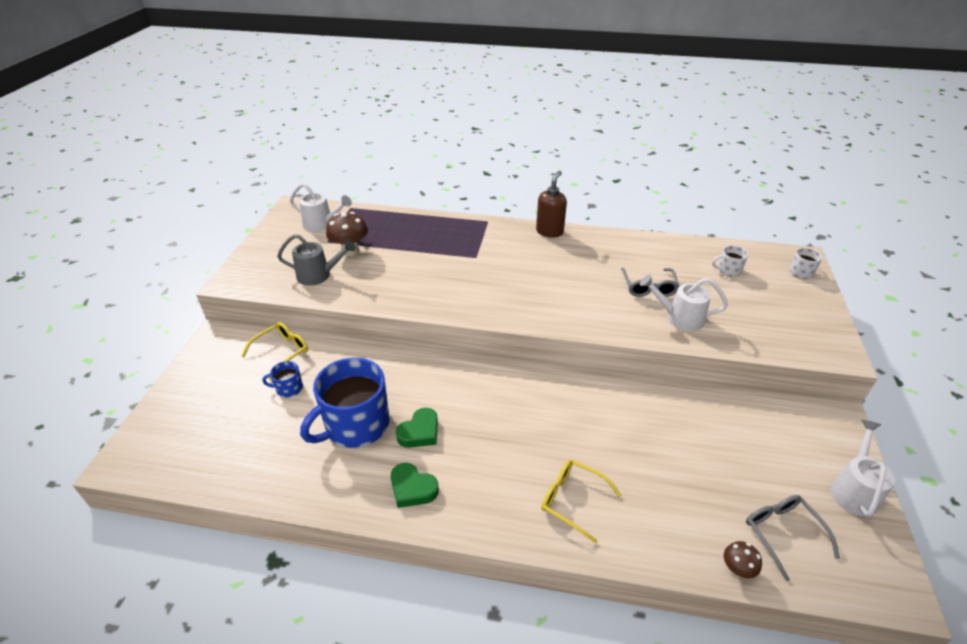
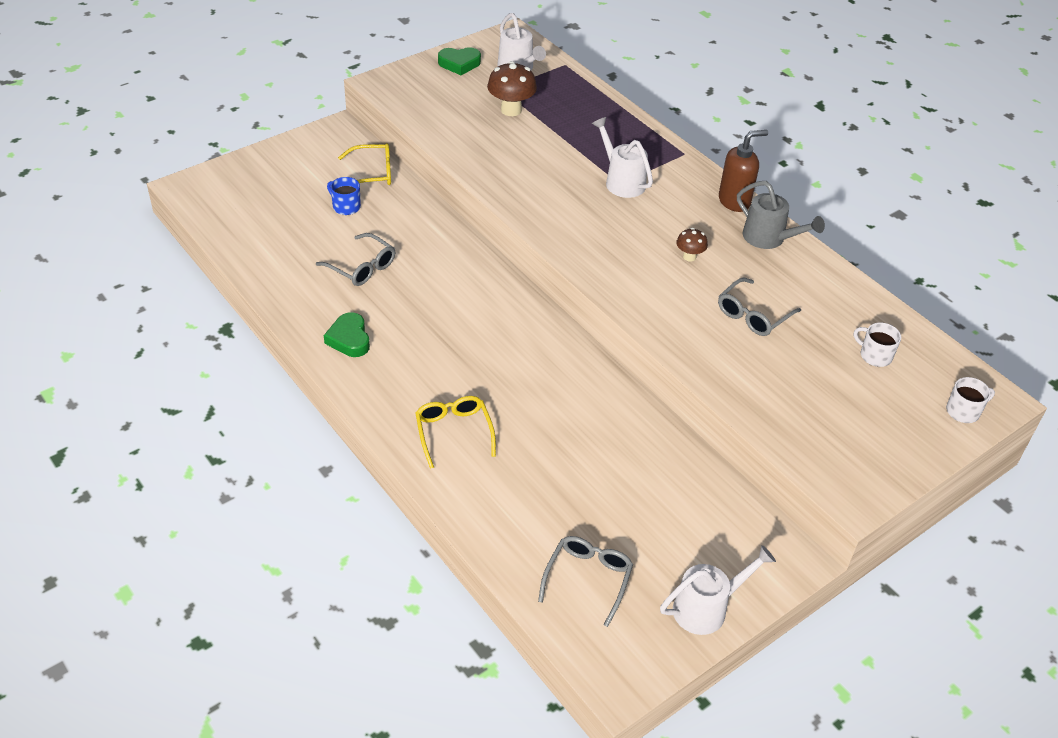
camera: 40 degrees right, 5 degrees up
(319, 275) = (456, 118): grey watering can -> grey watering can (769, 239)
(355, 425) = (362, 267): blue mug -> grey glasses
(420, 432) = (403, 305): green heart -> green heart (459, 64)
(679, 318) = (737, 359): white watering can -> white watering can (621, 181)
(736, 570) = (512, 566): brown mushroom -> brown mushroom (689, 257)

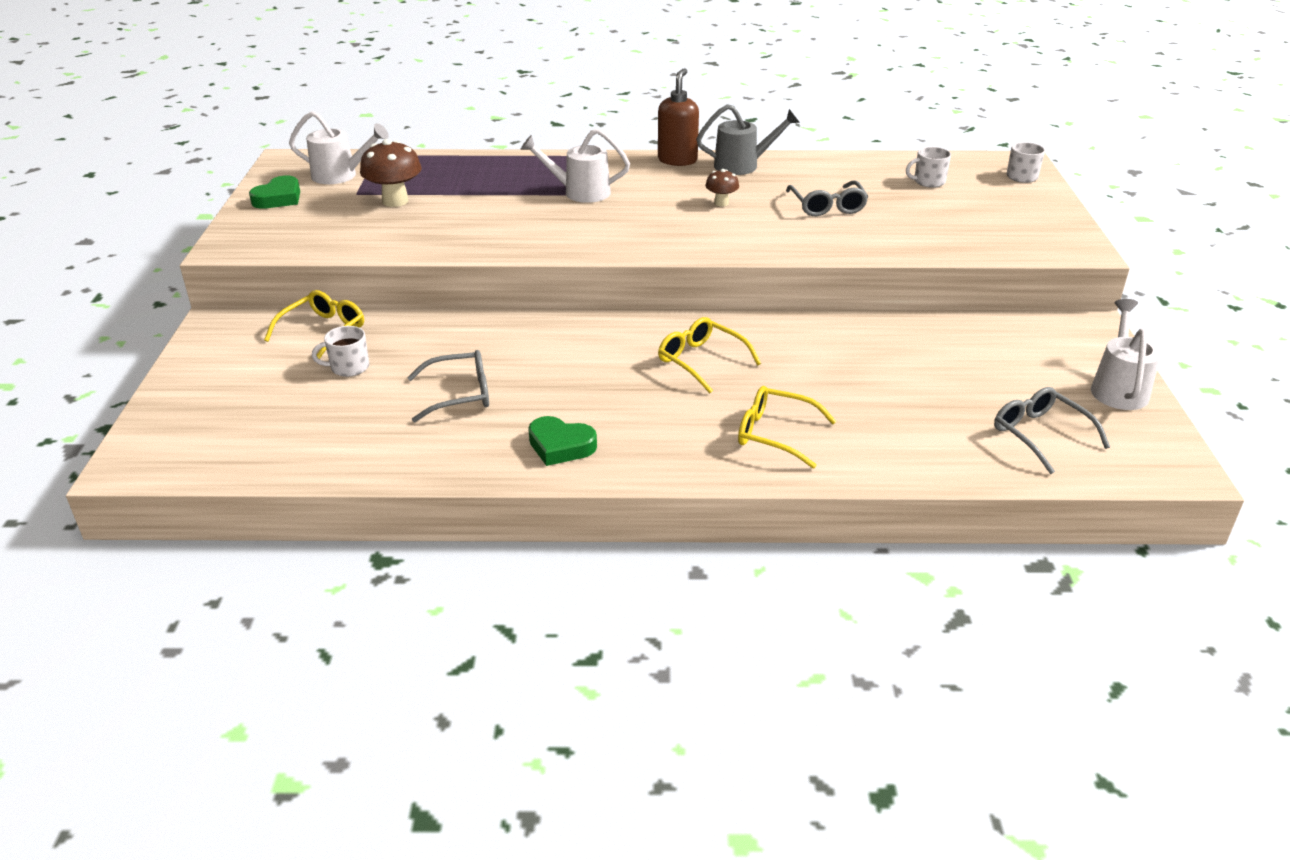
camera: 50 degrees left, 10 degrees down
(346, 206) = (348, 367): blue mug -> white mug
(507, 355) = (701, 361): none -> yellow glasses

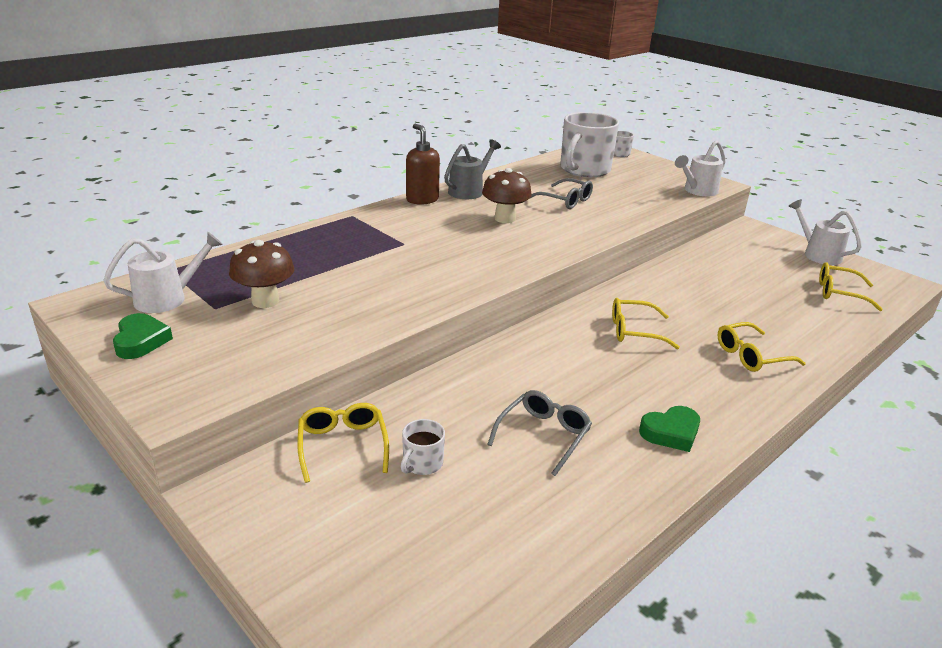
camera: 45 degrees left, 5 degrees down
(579, 192) = (400, 243): white watering can -> white watering can (697, 191)
(721, 203) = (505, 218): brown mushroom -> brown mushroom, size x1.78
(928, 182) = (584, 170): white mug -> white mug, size x2.28
(1040, 435) = (839, 293): grey glasses -> yellow glasses

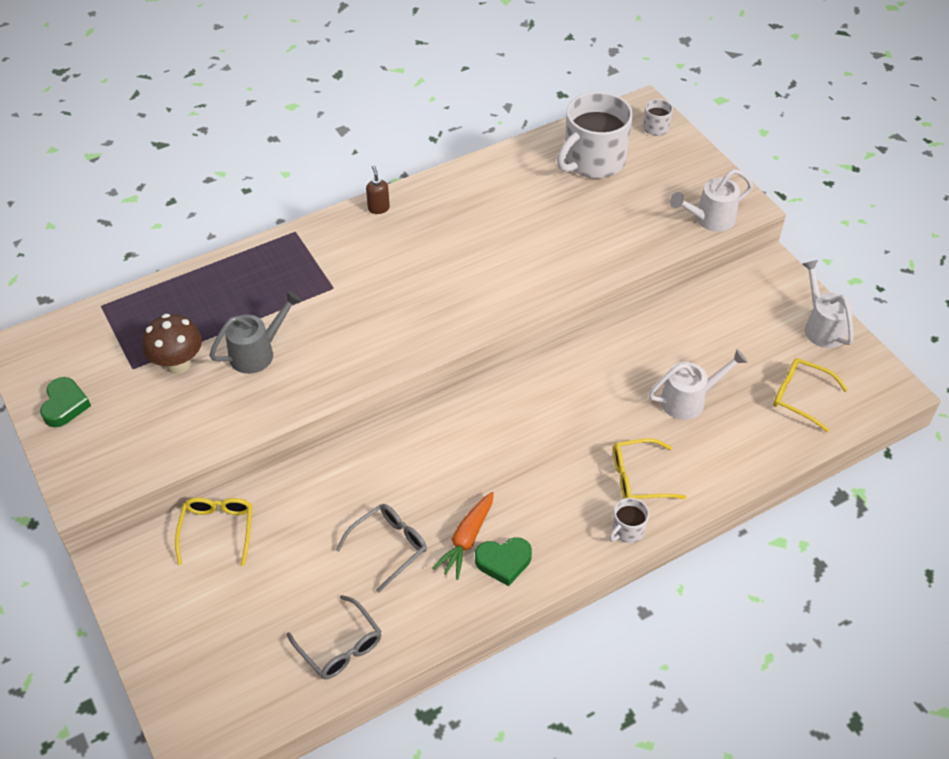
camera: 15 degrees right, 20 degrees up
(168, 298) = (95, 349): white watering can -> white watering can (689, 400)
(422, 200) = (378, 208): brown soap dispenser -> brown soap dispenser, size x0.59
(422, 463) = (276, 560): white mug -> white mug (627, 530)
(469, 191) = (437, 195): grey watering can -> grey watering can (258, 352)
(505, 218) = (455, 253): brown mushroom -> none
(565, 200) = (539, 225): grey glasses -> grey glasses (340, 646)
(621, 419) = (466, 539): none -> orange carrot
(634, 331) = (538, 426): yellow glasses -> none

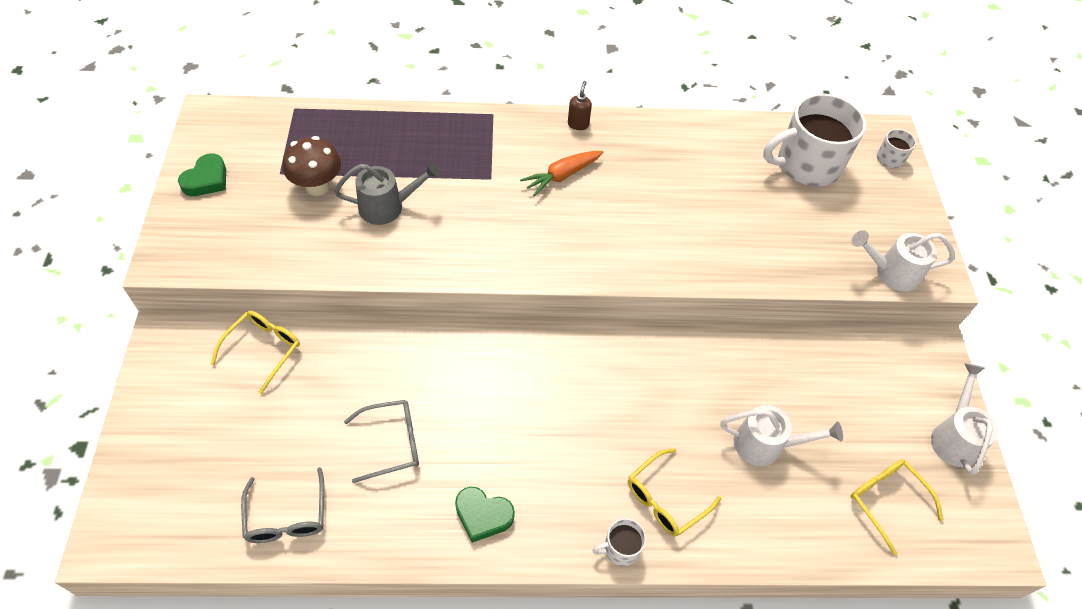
camera: 25 degrees right, 5 degrees up
(466, 539) = (464, 474): orange carrot -> orange carrot (562, 176)
(638, 478) = (665, 499): yellow glasses -> yellow glasses turned 60 degrees counterclockwise

